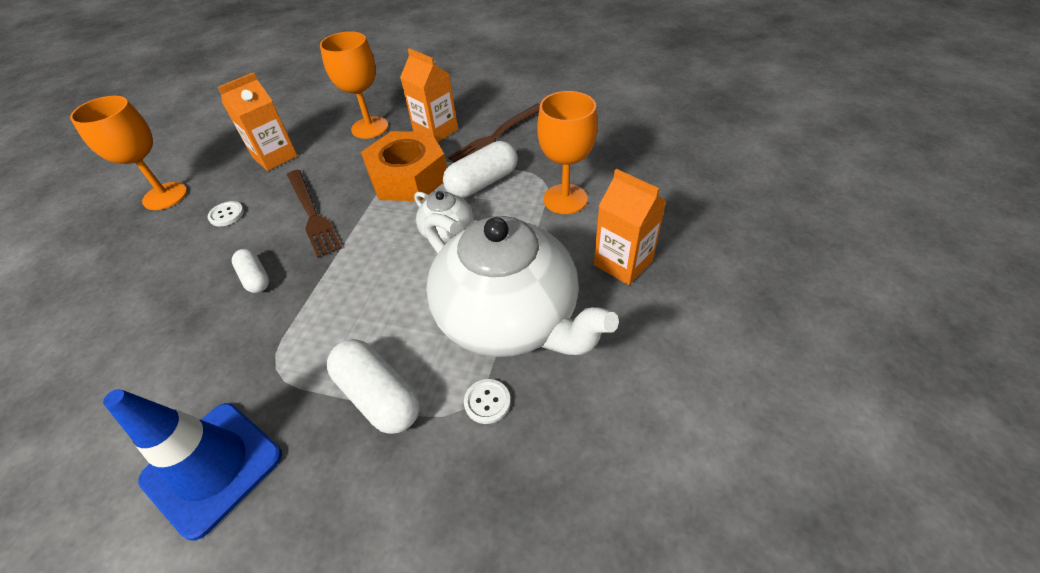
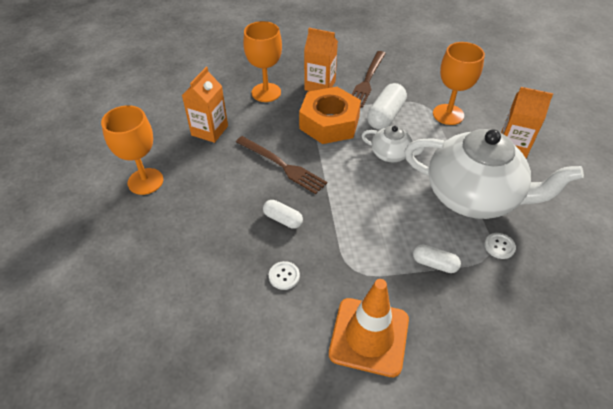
camera: 25 degrees left, 0 degrees up
(212, 467) = (369, 336): blue traffic cone -> orange traffic cone
(226, 215) = (214, 182): white button -> white button (284, 276)
(378, 396) = (434, 264): white capsule -> white capsule, size x0.60

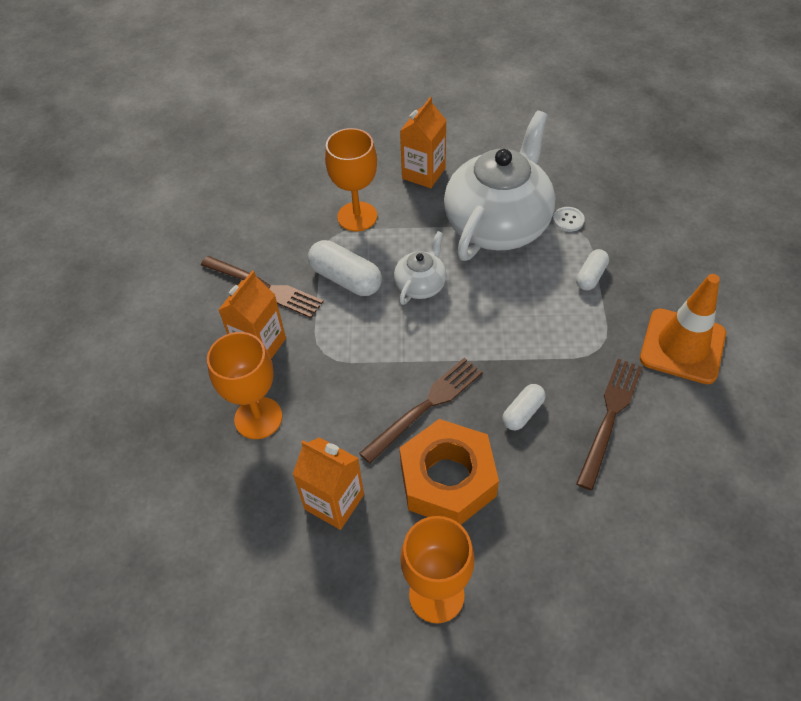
camera: 80 degrees left, 5 degrees up
(284, 276) = (610, 417): white button -> brown fork
(329, 123) = (348, 343): orange nut -> orange nut (447, 480)

